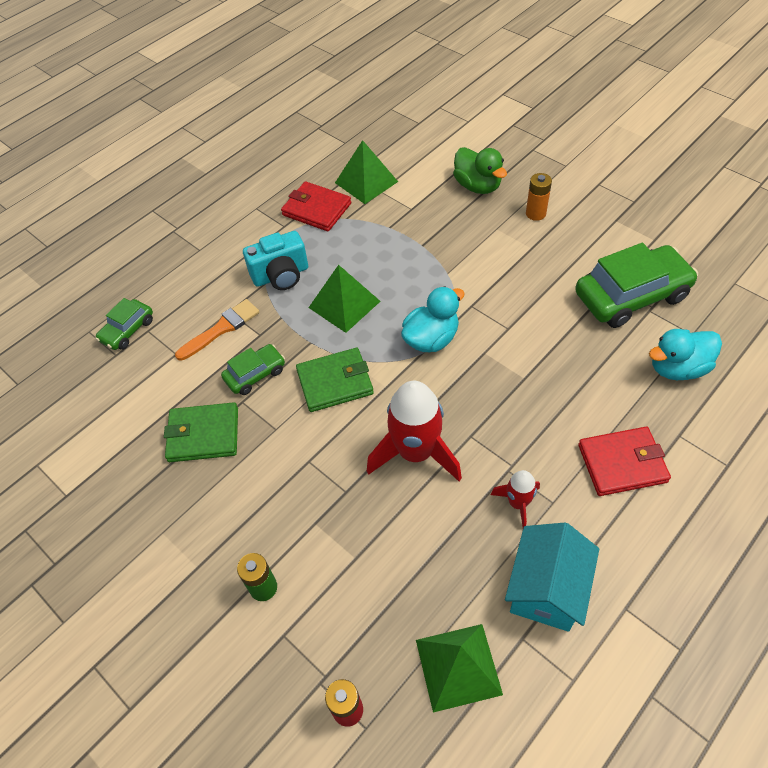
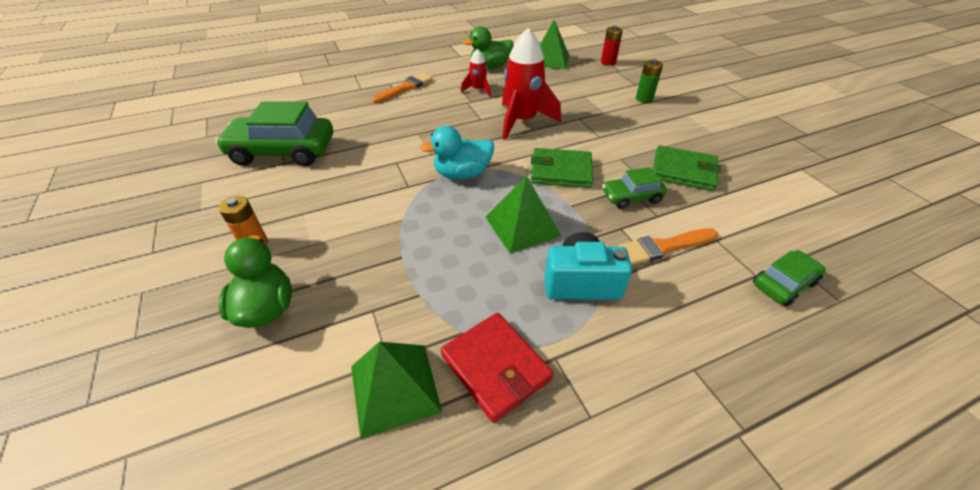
camera: 160 degrees left, 10 degrees down
(546, 589) = (490, 66): turquoise house -> green duck
(622, 463) = (405, 88): red wallet -> orange brush
(677, 368) = (317, 110): turquoise duck -> none

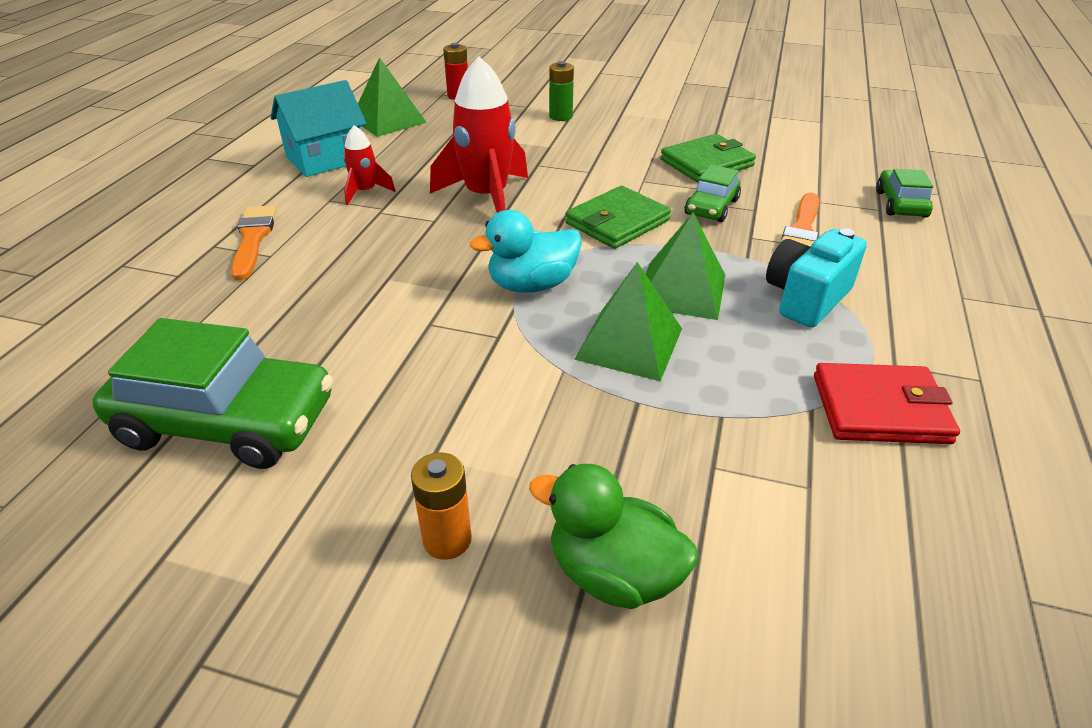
camera: 50 degrees left, 5 degrees down
(283, 151) = (227, 422): green car -> green car turned 120 degrees counterclockwise
(394, 388) = (858, 499): green pyramid -> green pyramid (629, 343)
(462, 174) = (532, 285): turquoise duck -> turquoise duck turned 45 degrees clockwise
(490, 66) = (326, 159): green duck -> turquoise house

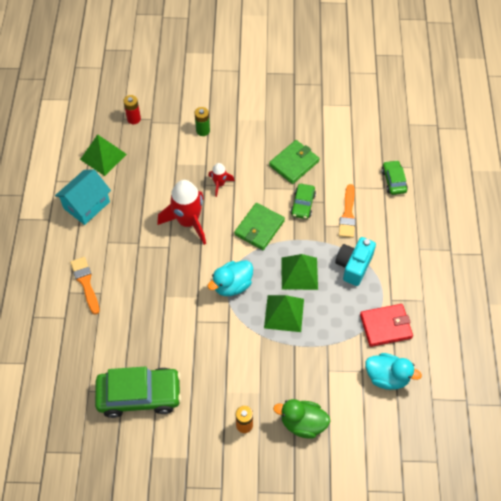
camera: 15 degrees left, 20 degrees up
(365, 192) = (123, 231): red rocket -> red rocket (219, 184)
(882, 514) = (387, 377): none -> turquoise duck

